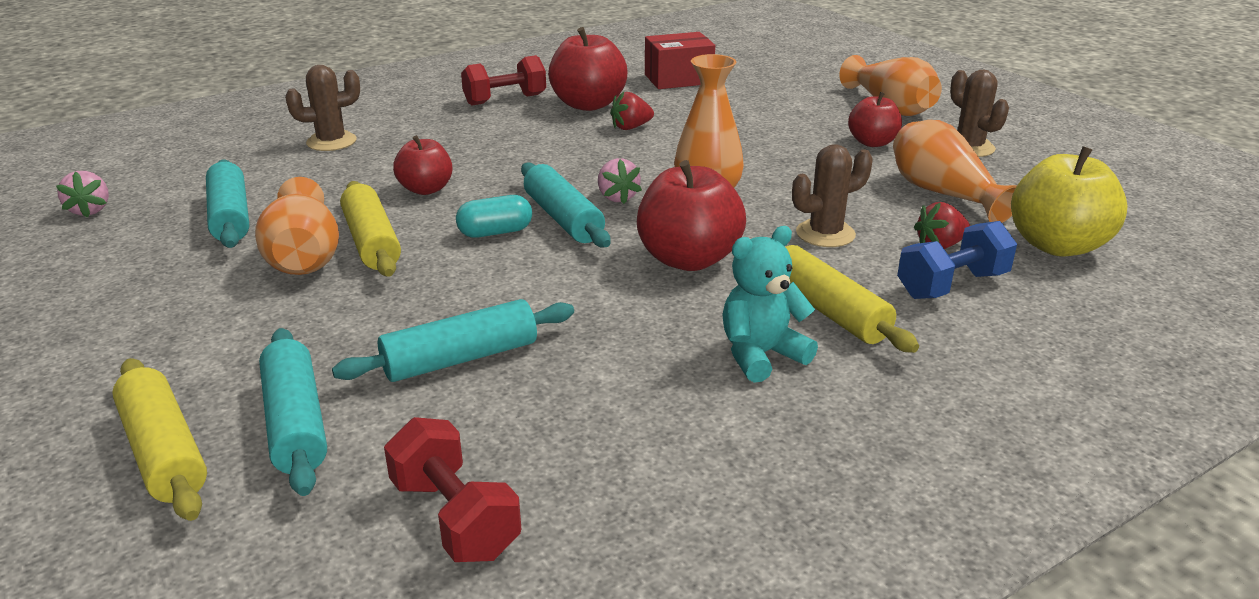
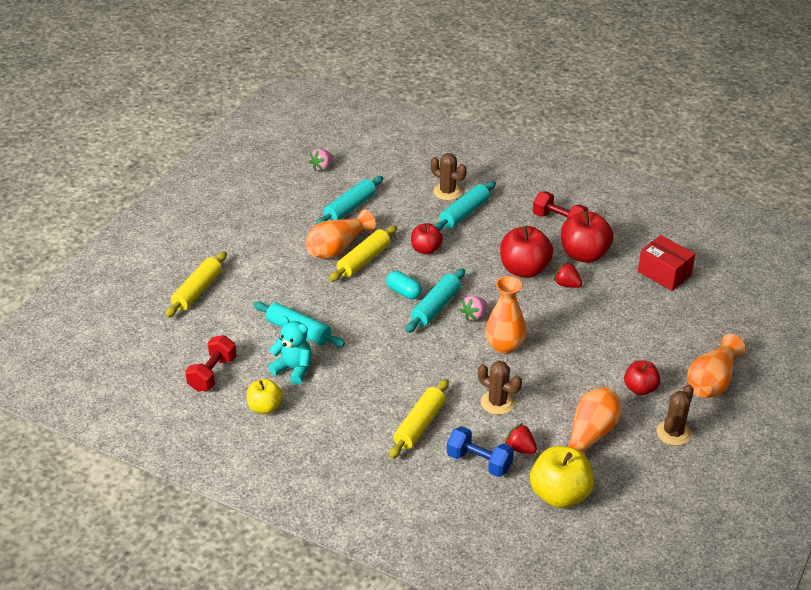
camera: 60 degrees right, 10 degrees up
(296, 423) = (232, 311): turquoise rolling pin -> turquoise rolling pin (464, 213)
(637, 471) = (265, 407): none -> yellow apple
(688, 259) = (430, 364): red apple -> red apple (524, 269)
(761, 355) = (365, 415): turquoise teddy bear -> turquoise teddy bear (293, 369)

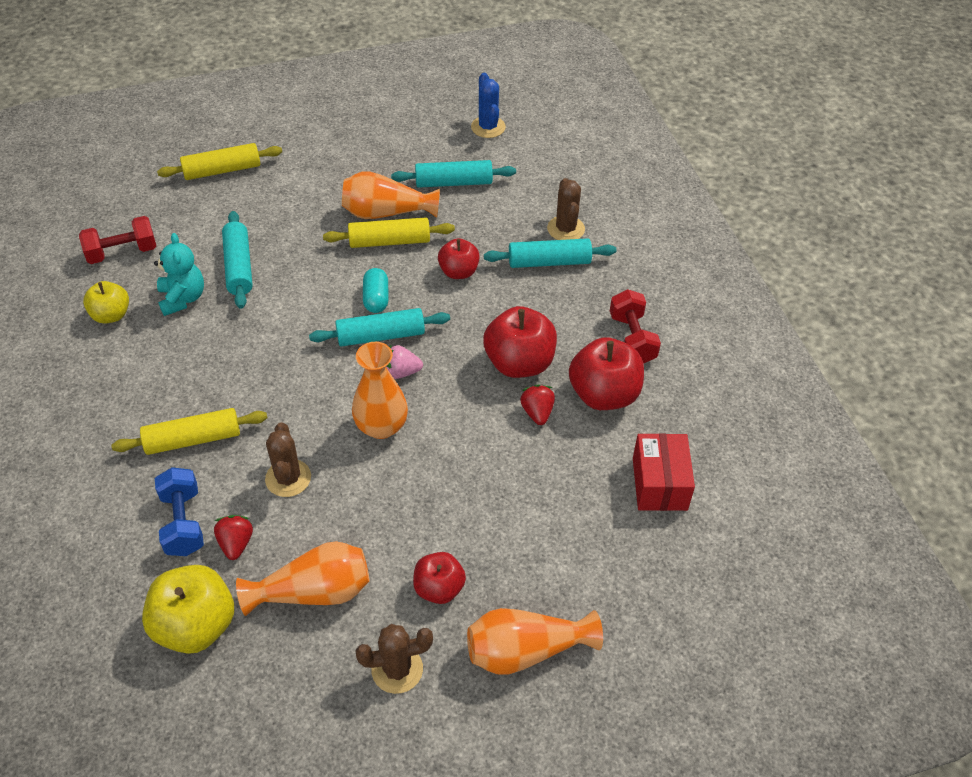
camera: 45 degrees right, 10 degrees up
(322, 167) = (488, 127): pink strawberry -> blue cactus

